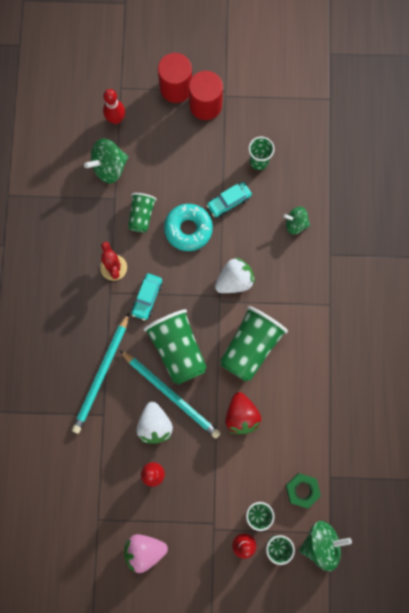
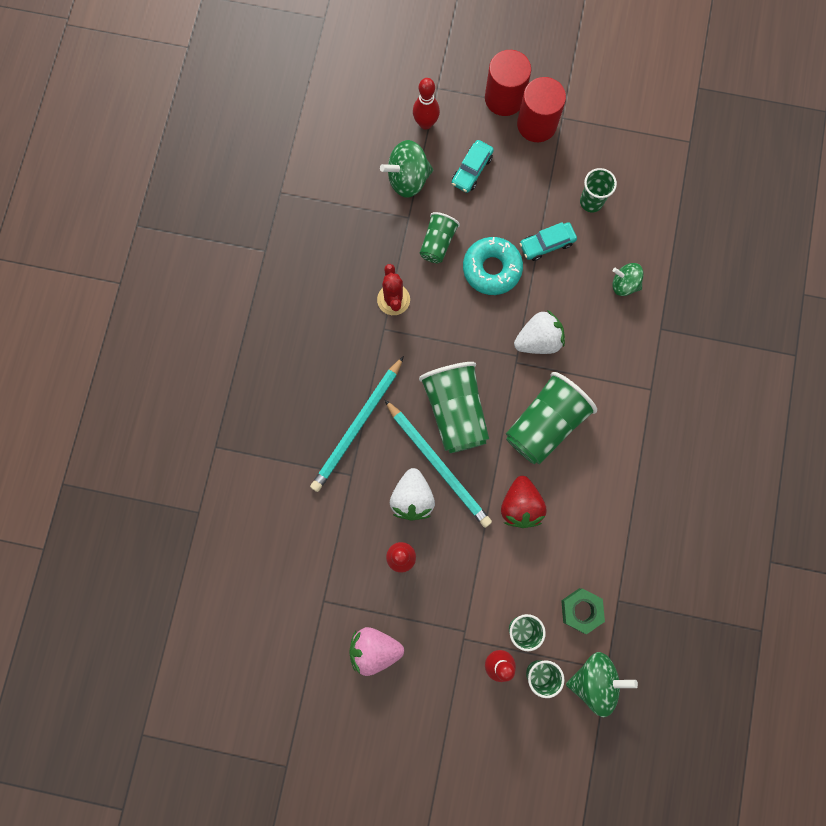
camera: 10 degrees right, 0 degrees up
(147, 298) = (428, 343): turquoise car -> turquoise car (471, 170)

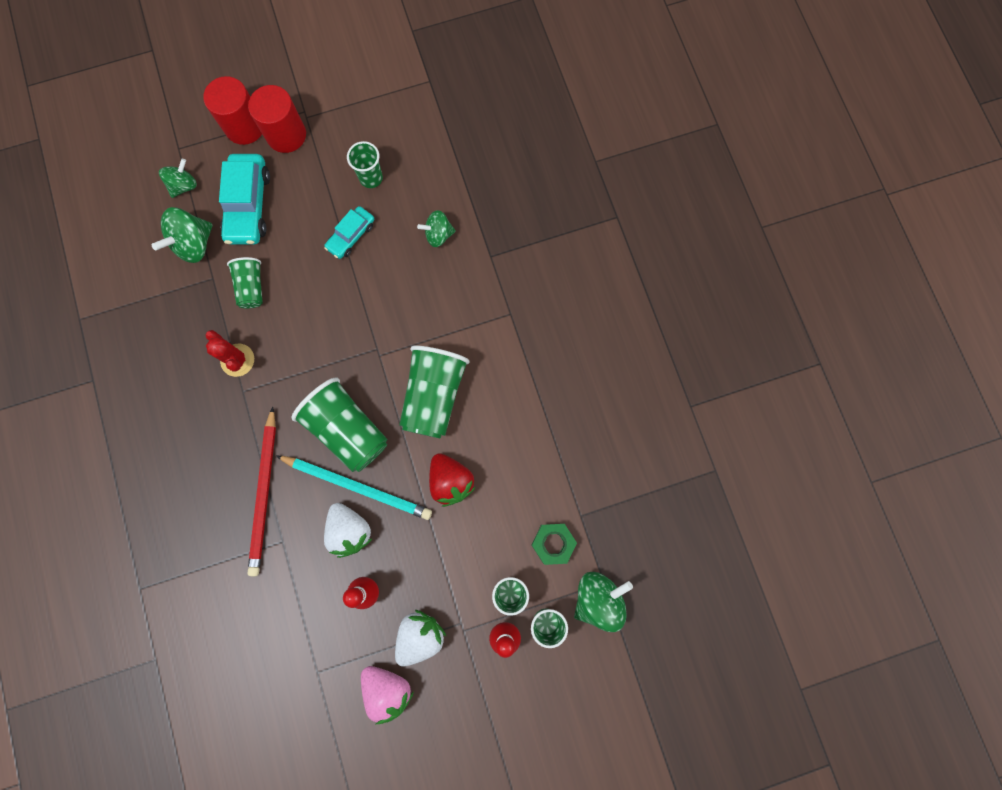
camera: 30 degrees left, 0 degrees up
(357, 426) = (264, 494): turquoise pencil -> red pencil
(374, 649) = (387, 688): pink strawberry -> pink strawberry turned 105 degrees counterclockwise
(425, 123) = (184, 186): red bowling pin -> green spinning top
(471, 170) = (248, 205): turquoise car -> turquoise car, size x1.69
(492, 269) = (313, 284): turquoise donut -> none
(538, 340) = (388, 325): white strawberry -> white strawberry (420, 636)

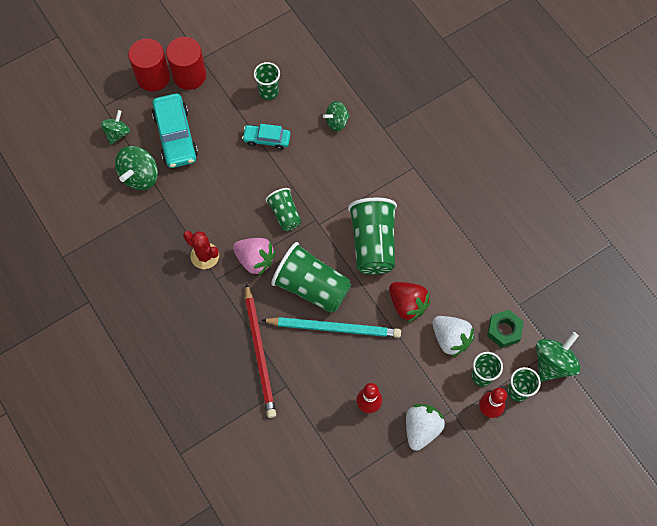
camera: 15 degrees left, 10 degrees down
(251, 287) = (198, 197): green cup -> green cup (285, 214)
(349, 530) = (338, 363): white strawberry -> white strawberry (450, 339)
(351, 236) = (267, 139): turquoise car -> turquoise car turned 75 degrees clockwise
(387, 688) = (408, 476): pink strawberry -> pink strawberry (255, 260)

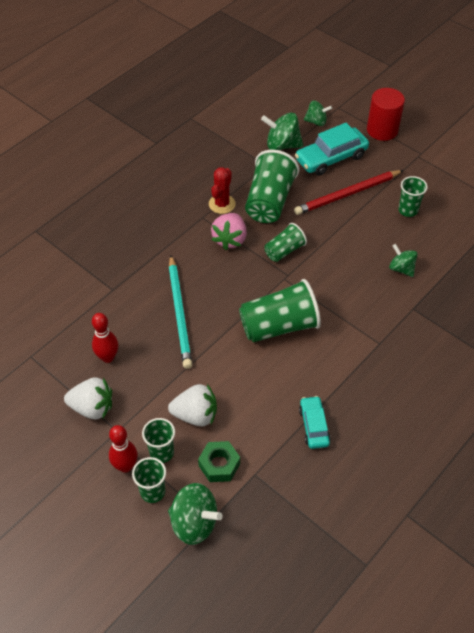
camera: 75 degrees right, 15 degrees down
(189, 75) = (396, 152): red cylinder -> none
(260, 353) = (140, 263): red pencil -> red pencil (347, 194)
(267, 139) = (357, 220): turquoise car -> turquoise car (314, 426)
(312, 287) = (217, 287): green cup -> green cup (269, 201)
(407, 304) = (222, 369): red strawberry -> none
(450, 339) = (195, 415): white strawberry -> white strawberry turned 120 degrees counterclockwise

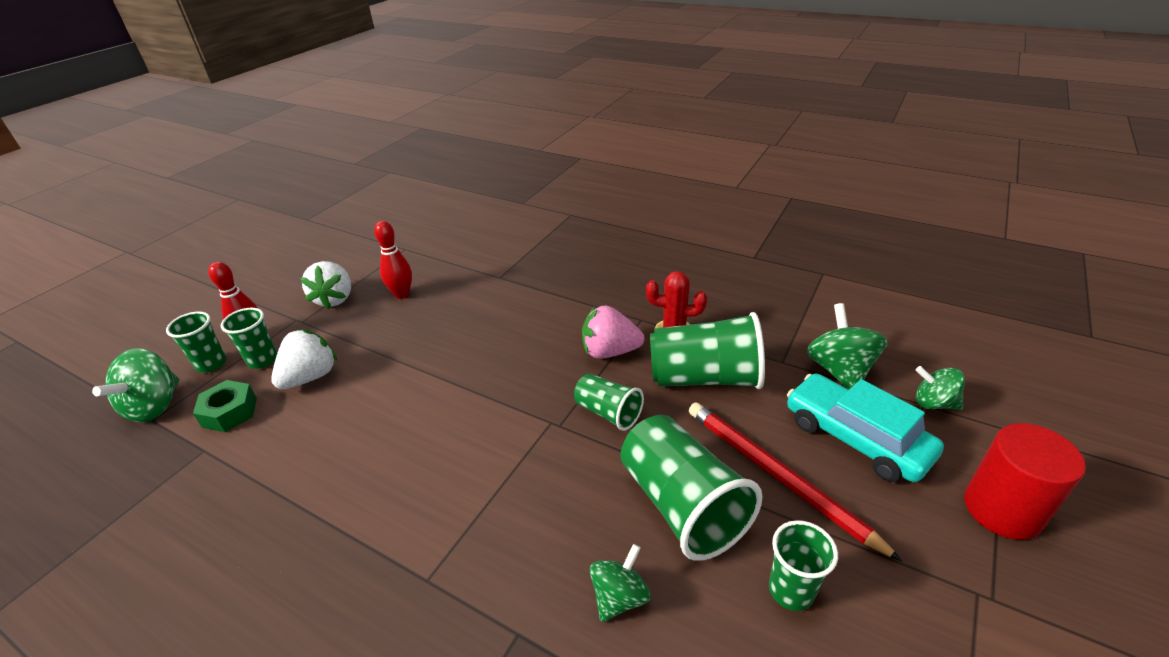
camera: 80 degrees right, 15 degrees down
(180, 313) = (470, 333): turquoise pencil -> none
(195, 415) = (310, 377): white strawberry -> white strawberry turned 135 degrees counterclockwise
(279, 326) = (457, 432): green cup -> green cup (682, 505)
(314, 426) = (266, 505): turquoise car -> none
(316, 122) = (933, 403): green spinning top -> green spinning top turned 120 degrees clockwise

